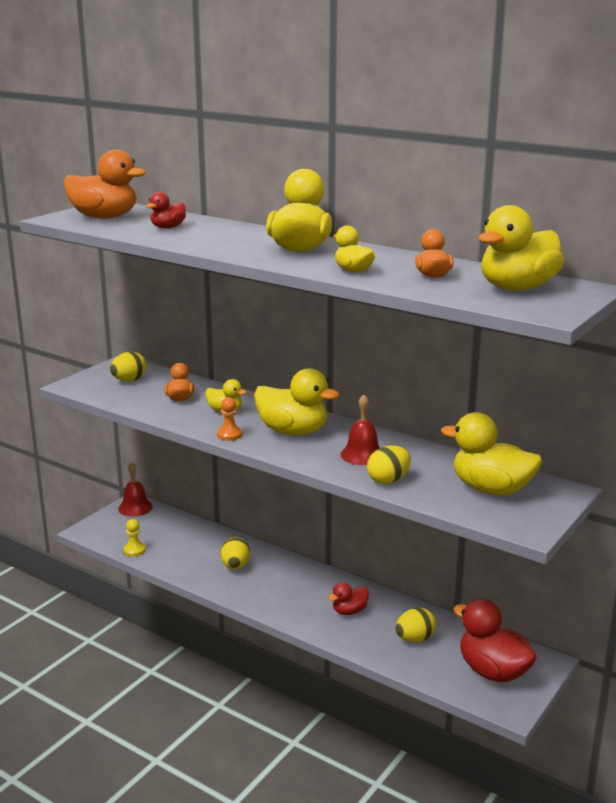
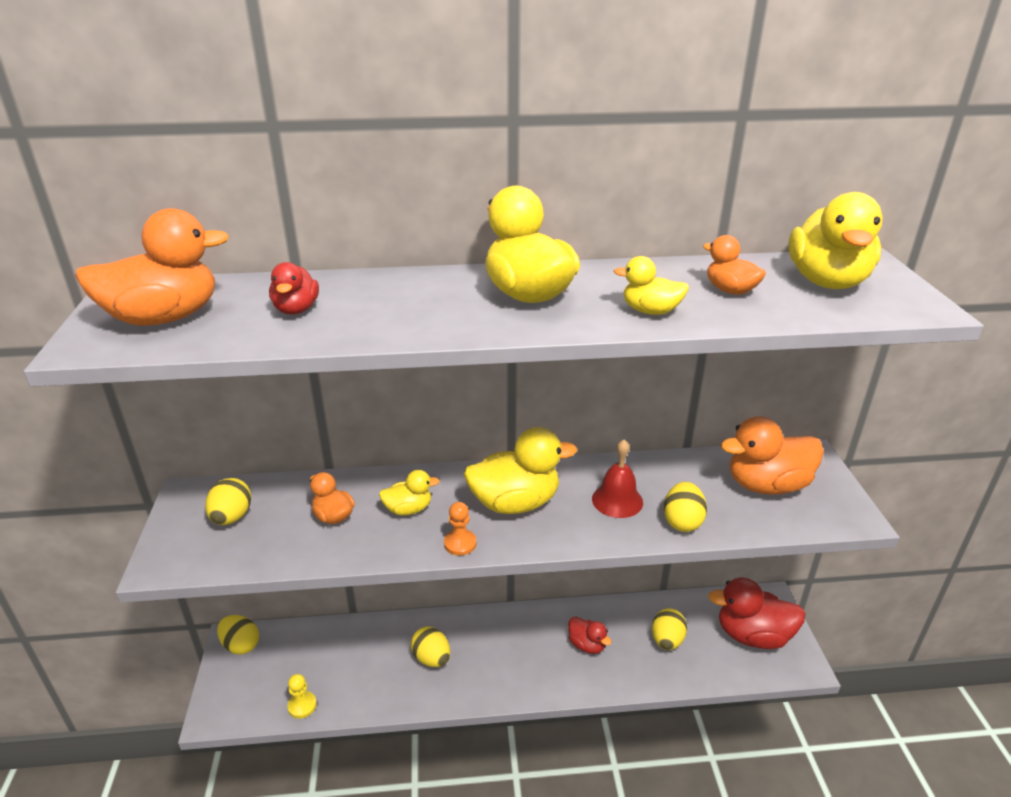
camera: 40 degrees left, 10 degrees up
(135, 507) = (241, 645): red bell -> yellow egg
(349, 611) = (587, 645): red duck -> red duck turned 60 degrees counterclockwise
(491, 489) = (766, 485): yellow duck -> orange duck

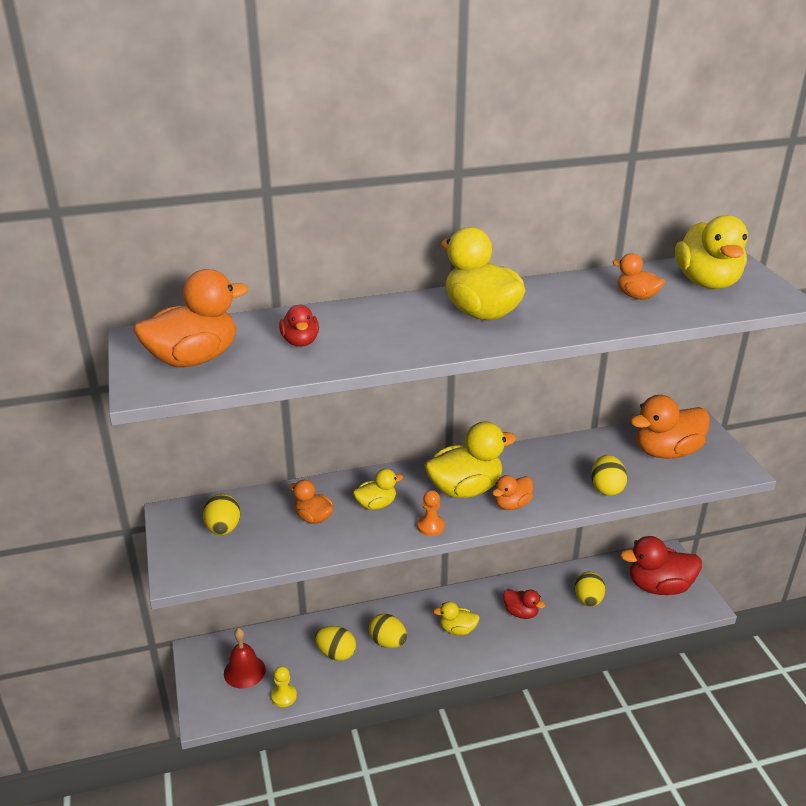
camera: 10 degrees left, 0 degrees up
(241, 645) = (208, 655): yellow egg -> yellow egg (336, 653)
(563, 528) = (512, 504): none -> orange duck
(617, 500) = (549, 477): red bell -> red bell (244, 671)
(650, 311) = (582, 319): yellow duck -> yellow duck (457, 629)

